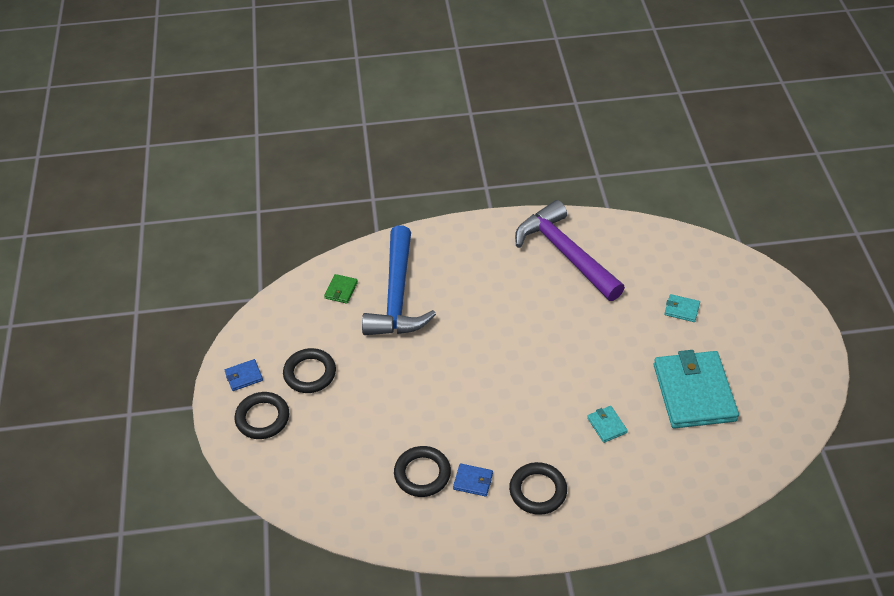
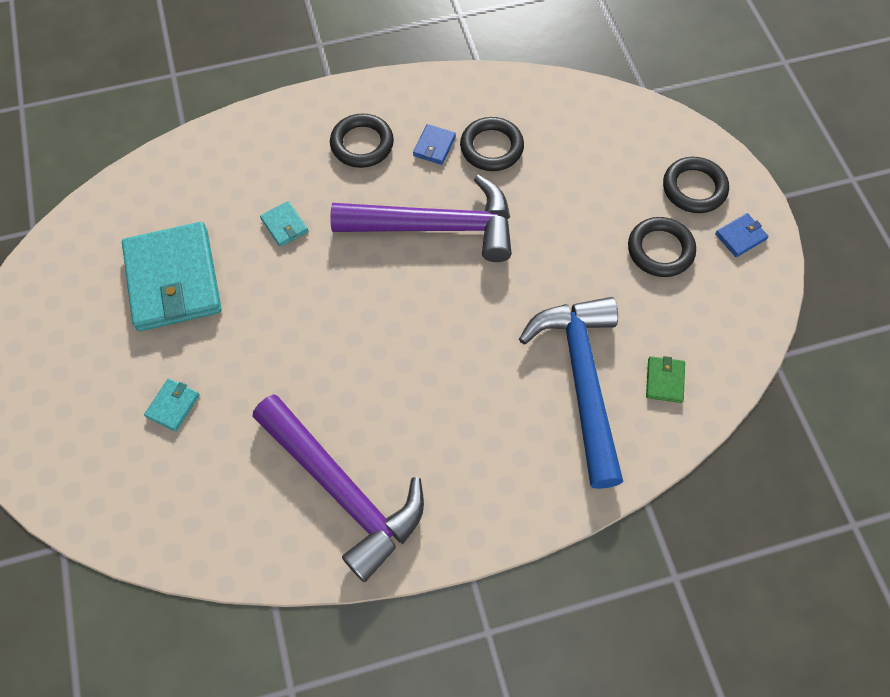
camera: 170 degrees right, 15 degrees up
(473, 481) = (434, 146): blue wallet -> blue wallet turned 75 degrees counterclockwise
(482, 410) = (435, 227): none -> purple hammer
(681, 309) = (173, 405): turquoise wallet -> turquoise wallet turned 75 degrees counterclockwise

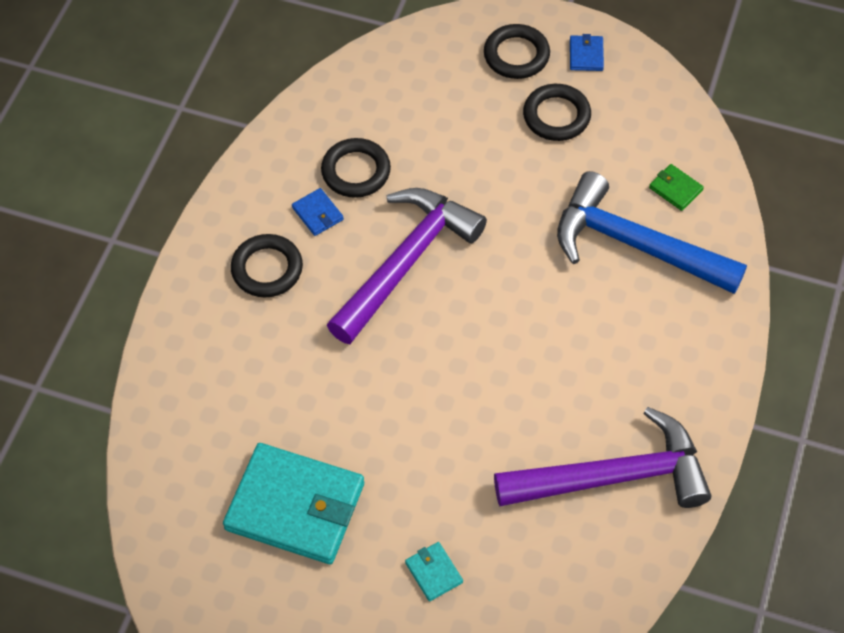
camera: 55 degrees left, 5 degrees down
(284, 225) = (308, 381): turquoise wallet -> none

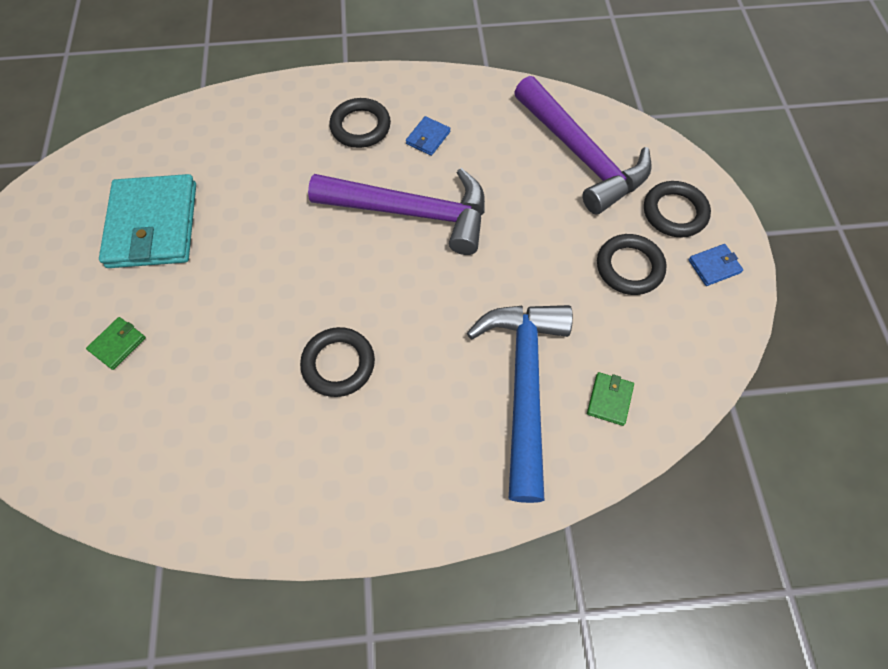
camera: 65 degrees right, 5 degrees up
(356, 171) = (482, 146): black ring -> black ring (338, 364)
(434, 572) = (118, 344): turquoise wallet -> green wallet
(613, 477) = (257, 457): purple hammer -> purple hammer (580, 155)

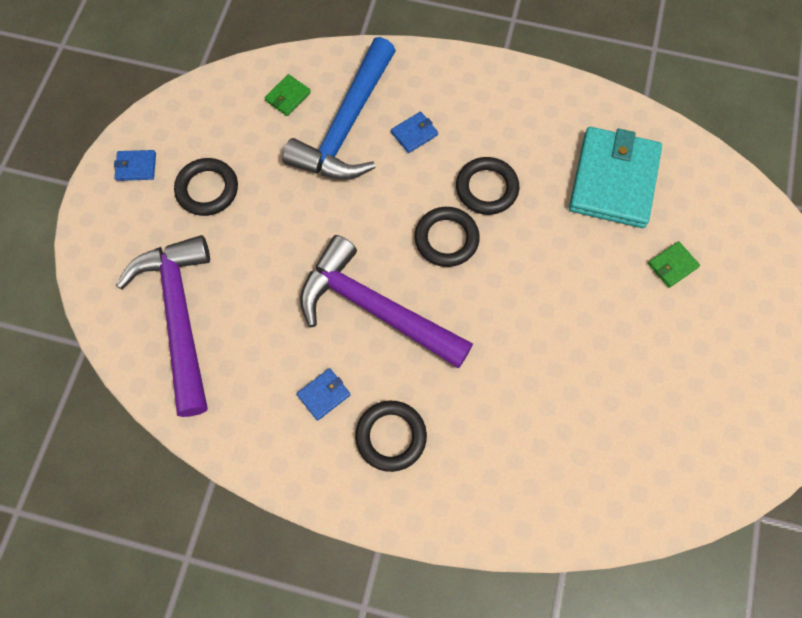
camera: 160 degrees left, 5 degrees up
(153, 225) = (634, 382): turquoise wallet -> turquoise wallet (613, 180)
(442, 403) = (414, 134): none -> blue wallet
(674, 212) = (133, 226): black ring -> black ring (446, 239)

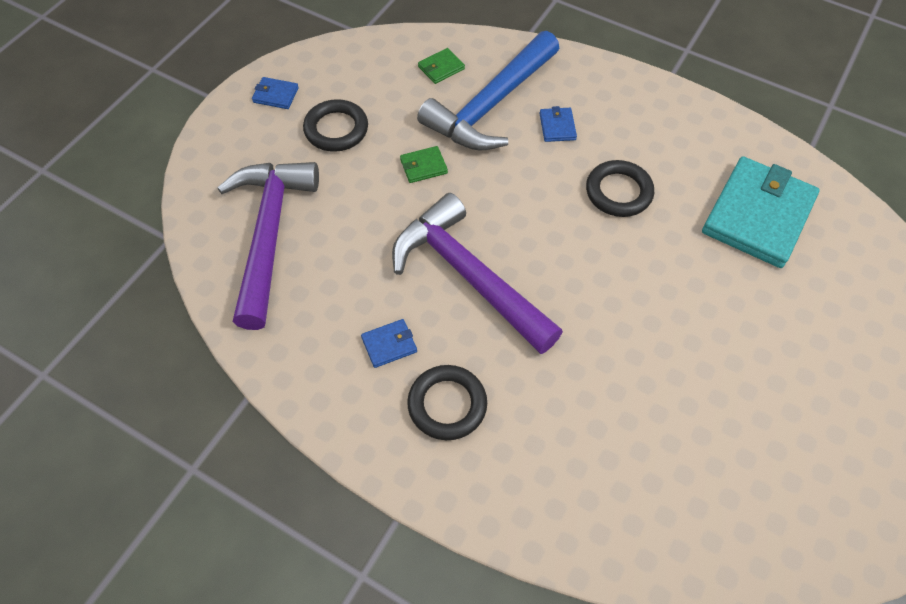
camera: 15 degrees right, 10 degrees down
(414, 134) = (557, 126): blue wallet -> blue wallet turned 75 degrees counterclockwise
(446, 239) = (563, 229): black ring -> none
(672, 265) = (805, 313): green wallet -> green wallet (423, 166)

